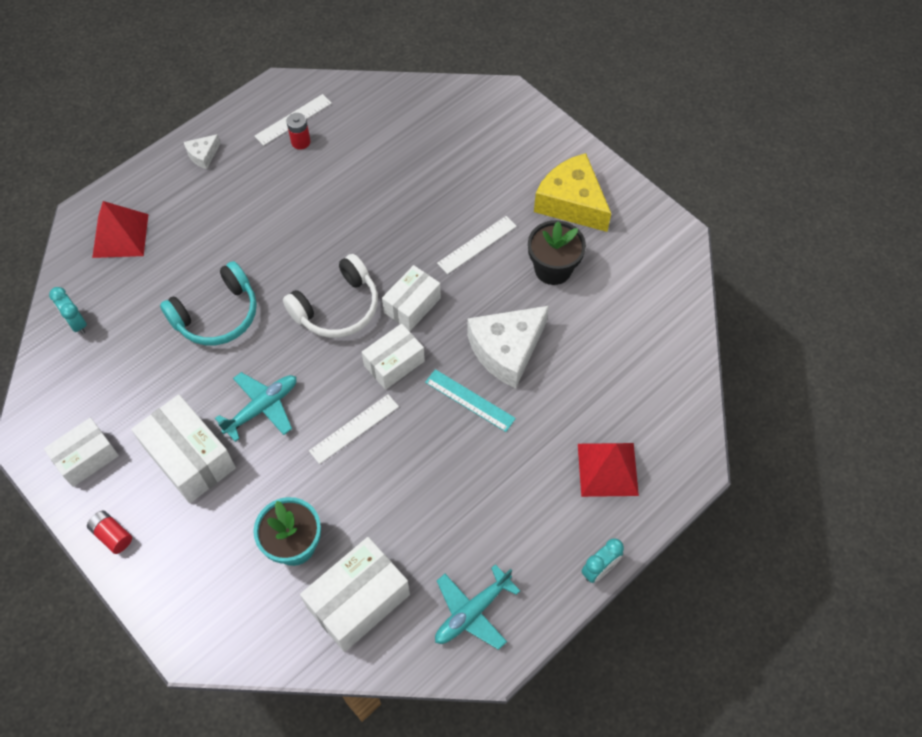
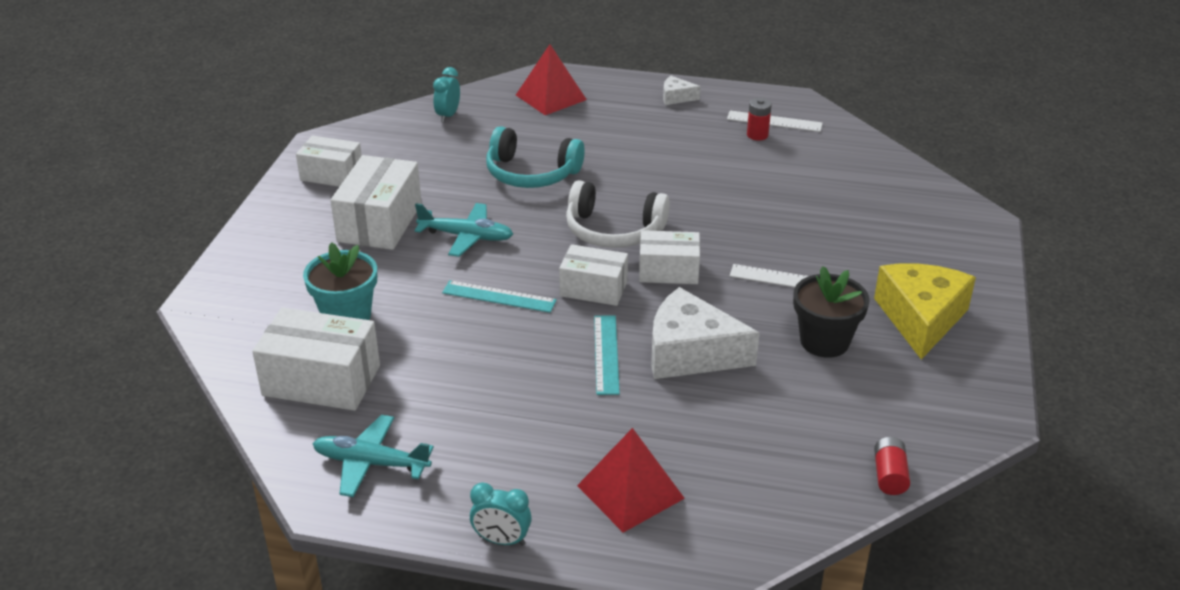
camera: 55 degrees right, 25 degrees down
(112, 535) = (273, 218): red battery -> red battery (889, 475)
(354, 428) = (499, 296): white ruler -> turquoise ruler

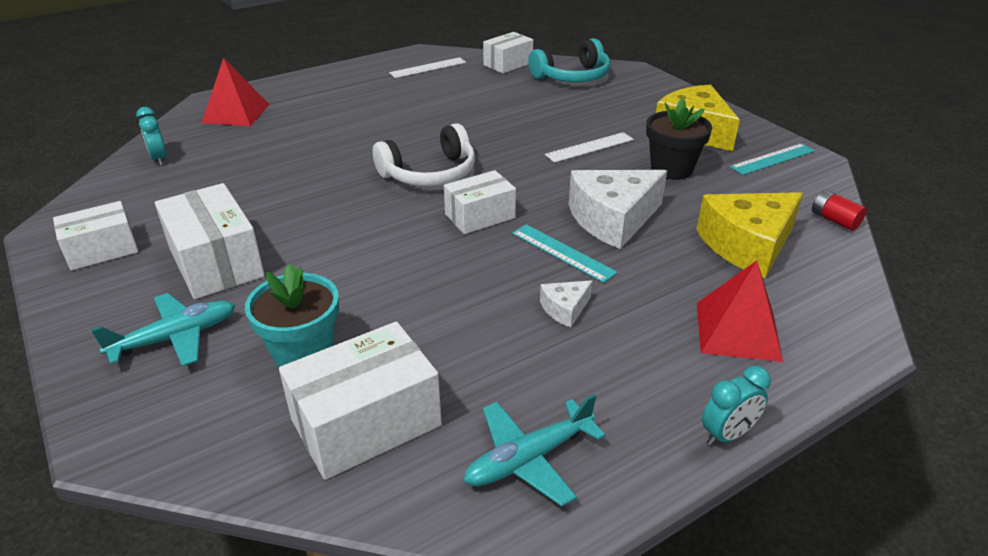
camera: 45 degrees left, 0 degrees up
(466, 236) = (318, 233): turquoise plane -> turquoise plane (175, 337)
(499, 296) = (417, 260): turquoise ruler -> turquoise ruler (772, 159)
(531, 173) = (302, 166): turquoise headphones -> turquoise headphones (572, 76)
(668, 271) = (511, 179): white box -> white box (508, 64)
(676, 97) = (337, 79): white cheese -> white cheese (565, 309)
(757, 135) = (430, 79): red battery -> none
(763, 442) = (747, 245): none -> yellow cheese

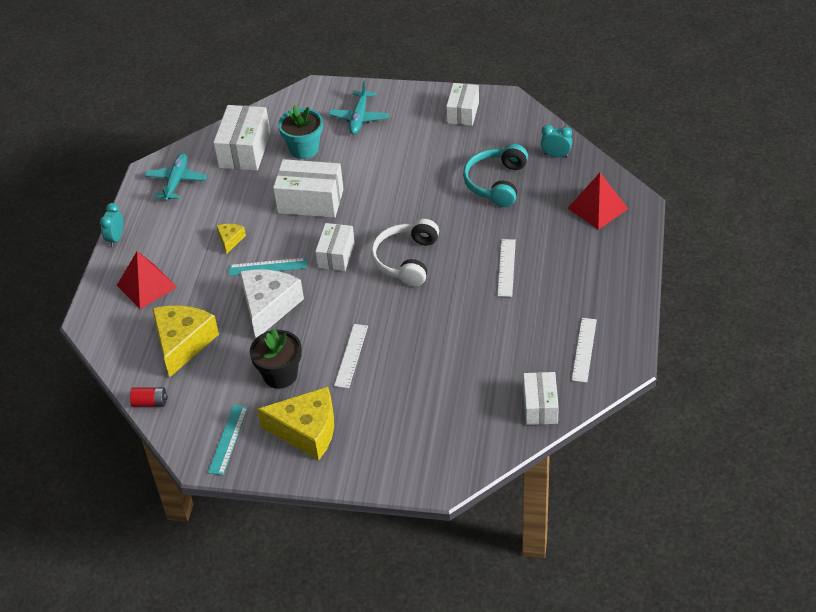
camera: 135 degrees right, 10 degrees up
(216, 263) = (406, 145): white box -> white box (310, 201)
(374, 124) = (506, 267): none -> white ruler
(565, 309) = (230, 240): white cheese -> yellow cheese
(572, 76) = (470, 431): turquoise headphones -> turquoise headphones (496, 183)

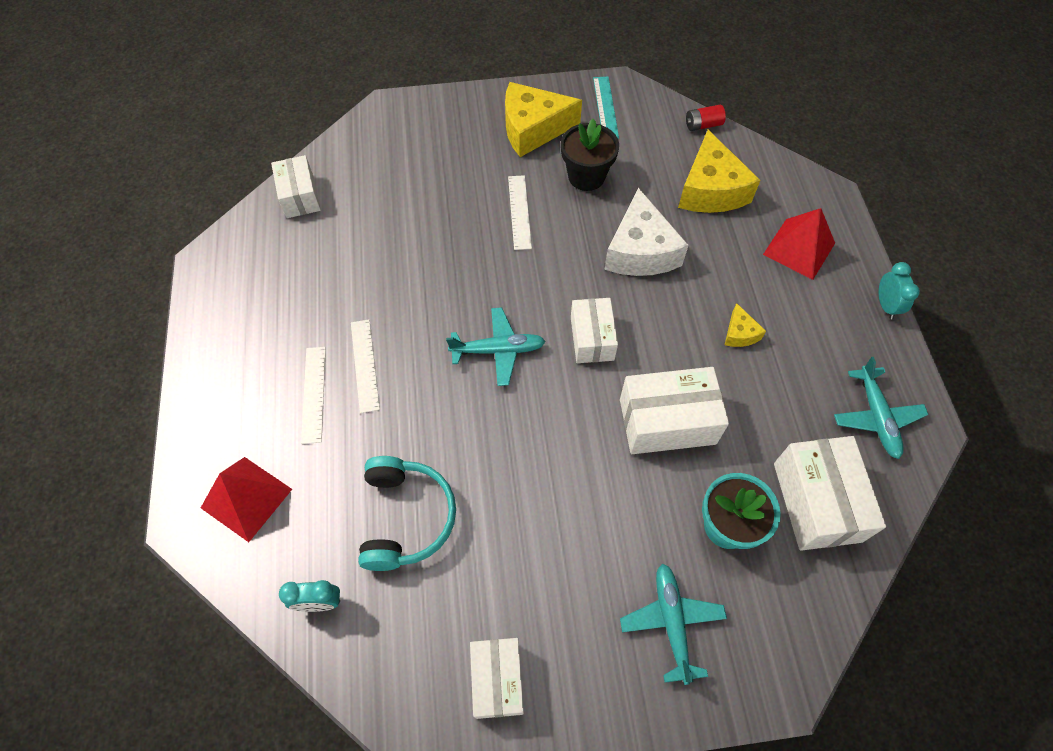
camera: 160 degrees right, 15 degrees up
(267, 266) = (670, 304): turquoise ruler -> none
(406, 260) = (498, 350): white headphones -> turquoise plane
(584, 349) = (256, 270): white ruler -> white ruler (314, 394)

